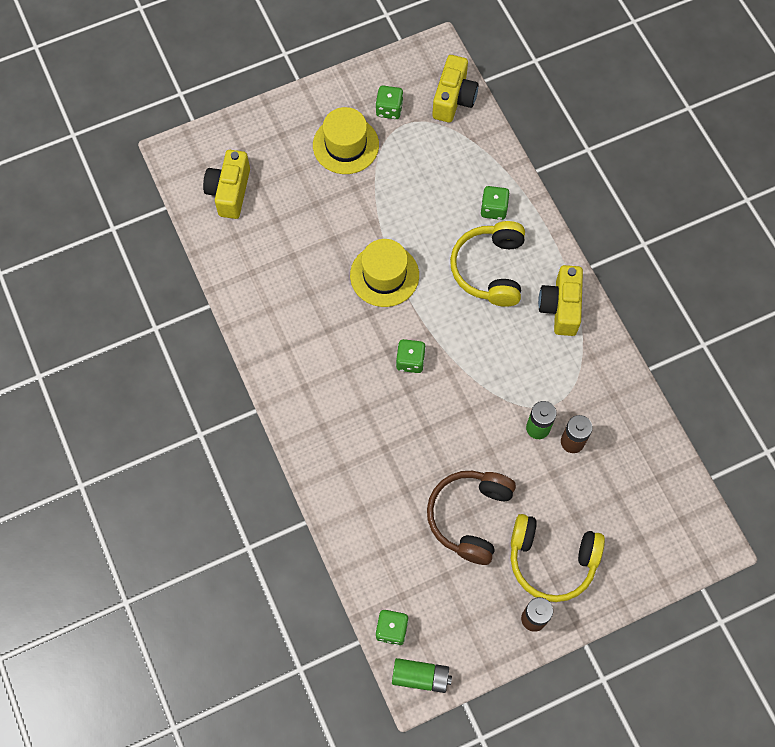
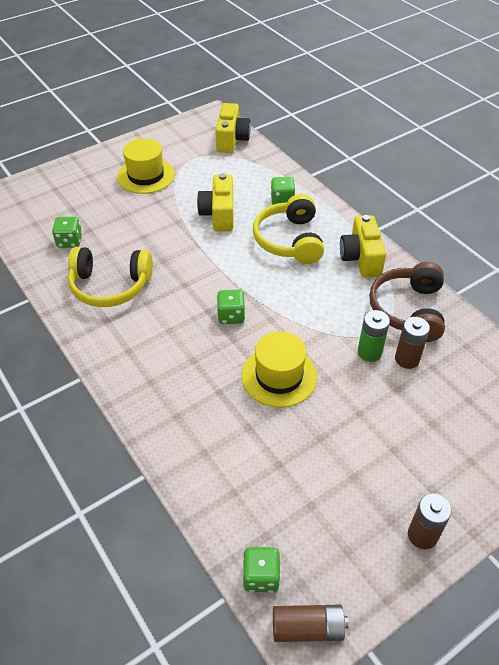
camera: 10 degrees left, 20 degrees down
(230, 192) = (44, 216): yellow camera -> yellow camera (219, 214)
(384, 275) = (194, 256): yellow hat -> yellow hat (279, 376)
(389, 109) = (179, 151): green dice -> green dice (70, 241)
(420, 677) = (307, 628): green battery -> brown battery
(470, 517) = (323, 442): brown headphones -> brown headphones (408, 310)
(551, 560) = (422, 470): yellow headphones -> yellow headphones (110, 286)

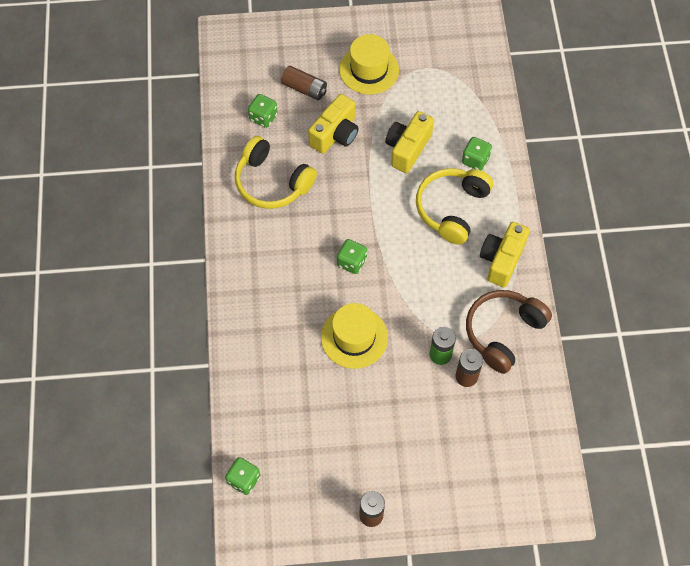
camera: 30 degrees right, 15 degrees up
(231, 140) = (477, 60): yellow camera -> yellow camera (335, 134)
(307, 628) = (252, 528): brown battery -> brown battery (304, 89)

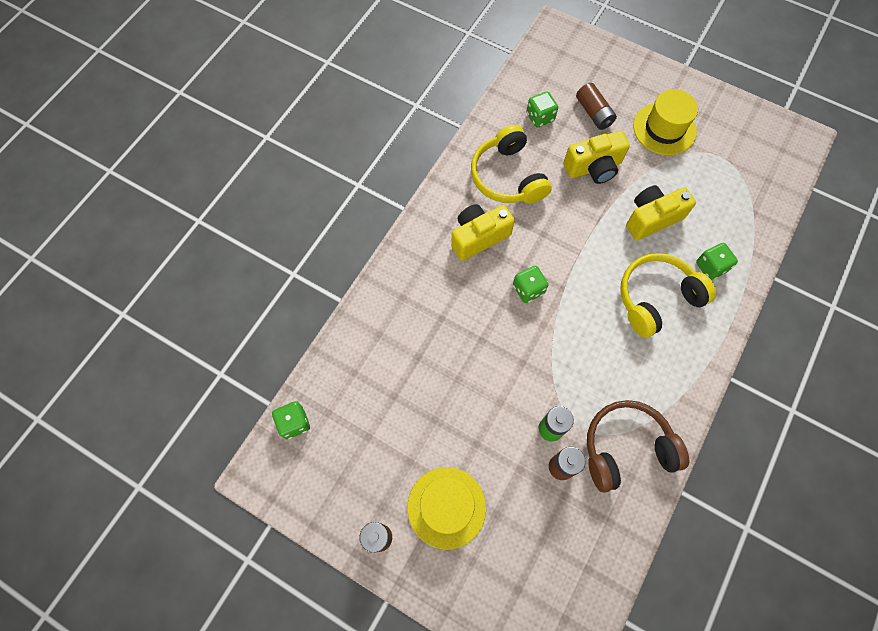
camera: 35 degrees right, 5 degrees up
(354, 337) = (482, 359): yellow hat -> yellow hat (446, 507)
(501, 260) = (673, 377): yellow camera -> yellow camera (478, 237)

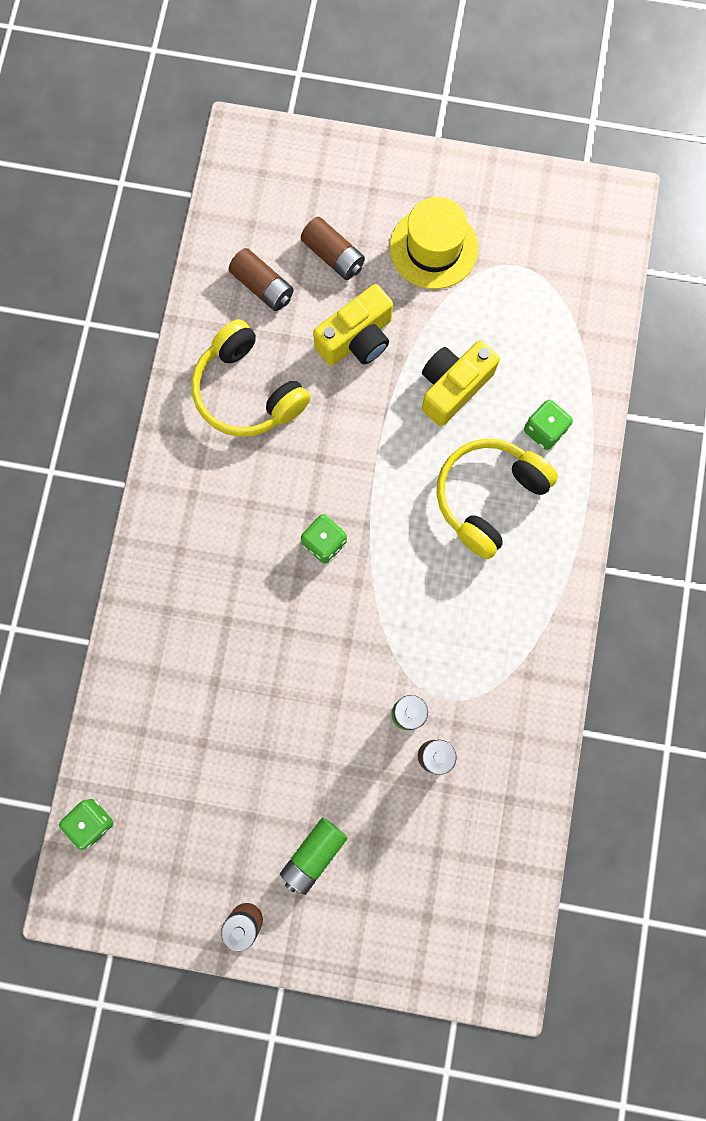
camera: 20 degrees left, 10 degrees up
(446, 507) = (313, 854): yellow hat -> green battery
(478, 237) = (237, 492): yellow camera -> none
(540, 117) = (262, 286): green dice -> brown battery
(626, 448) = (504, 705): brown headphones -> none

